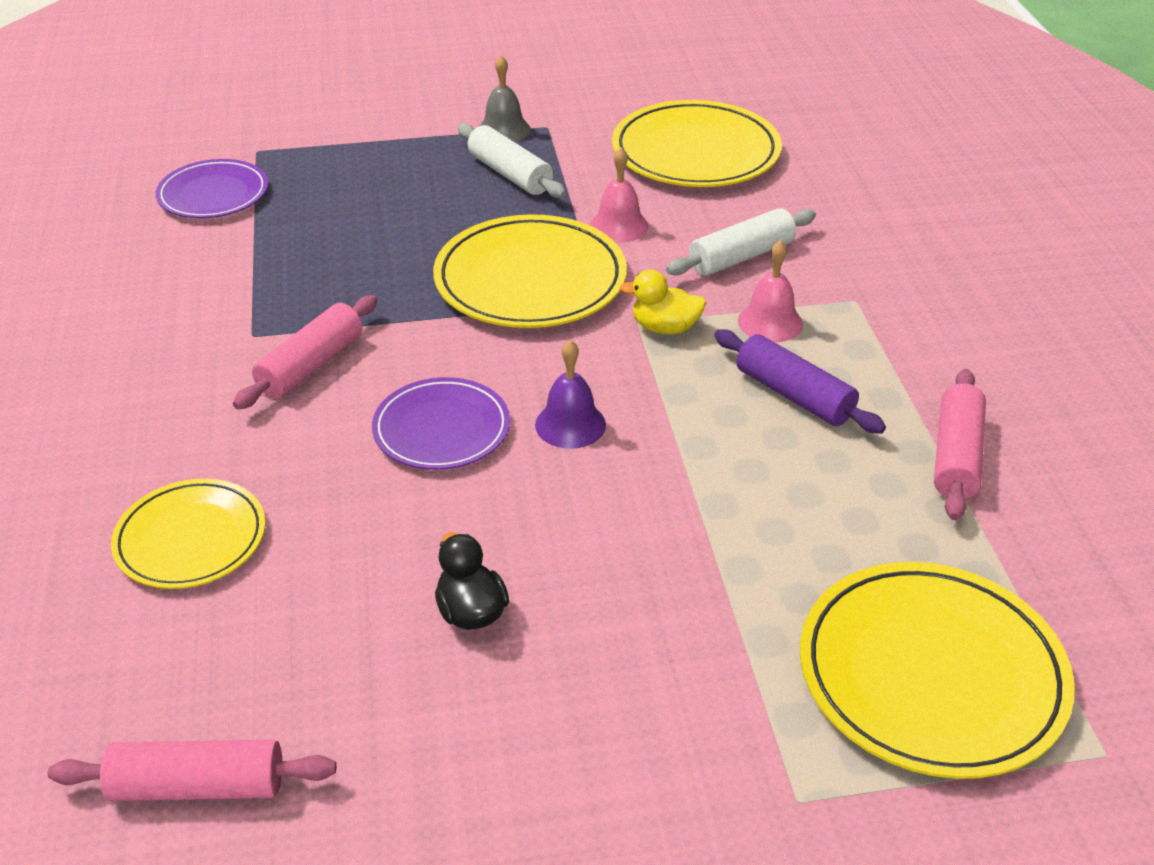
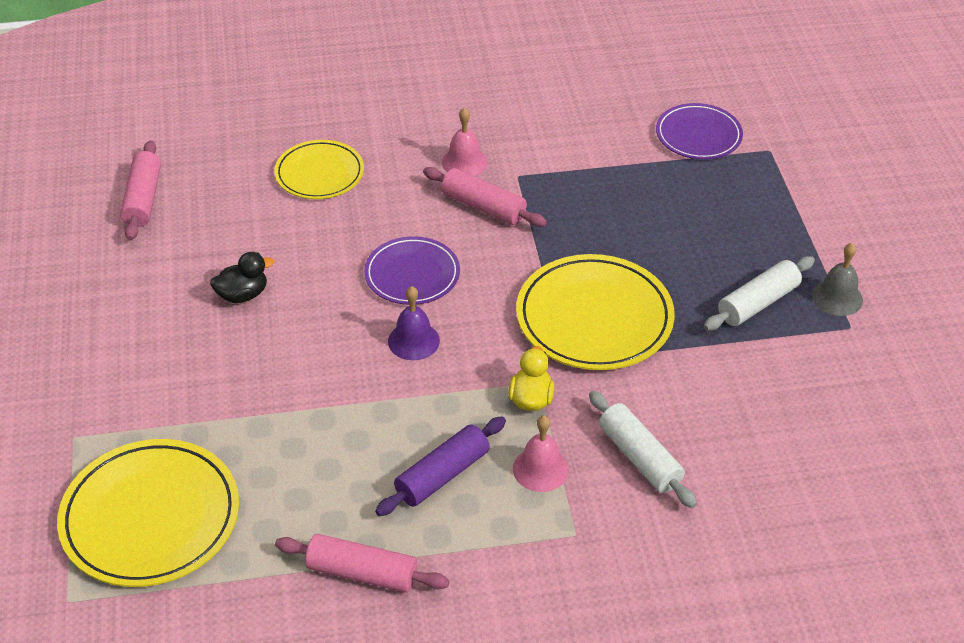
camera: 90 degrees right, 5 degrees up
(619, 226) = (681, 375): pink bell -> pink bell (464, 162)
(695, 152) = (823, 437): yellow plate -> none

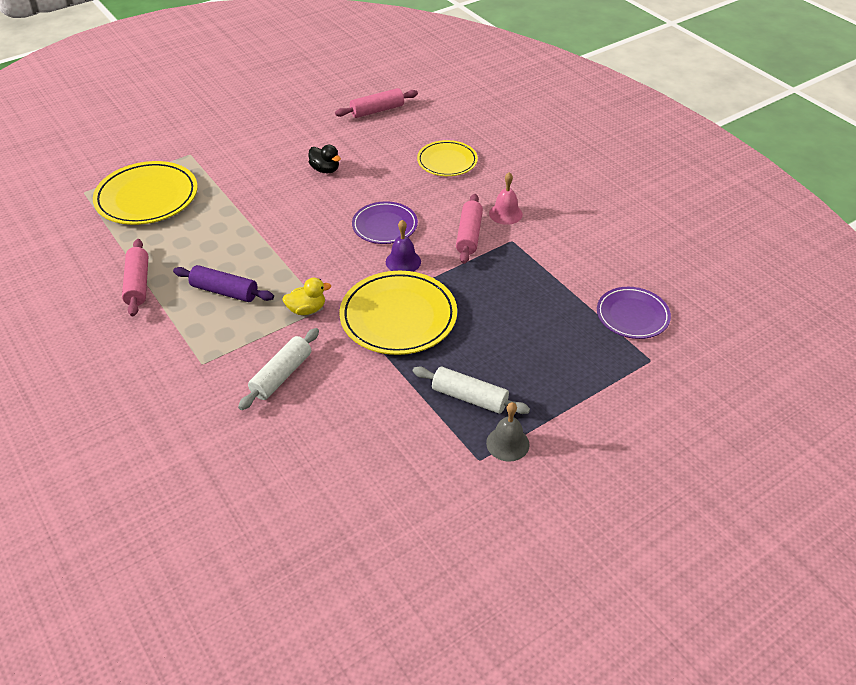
camera: 65 degrees right, 0 degrees up
(413, 341) = (328, 245): purple bell -> purple bell (403, 261)
(540, 469) = (249, 332): pink bell -> none

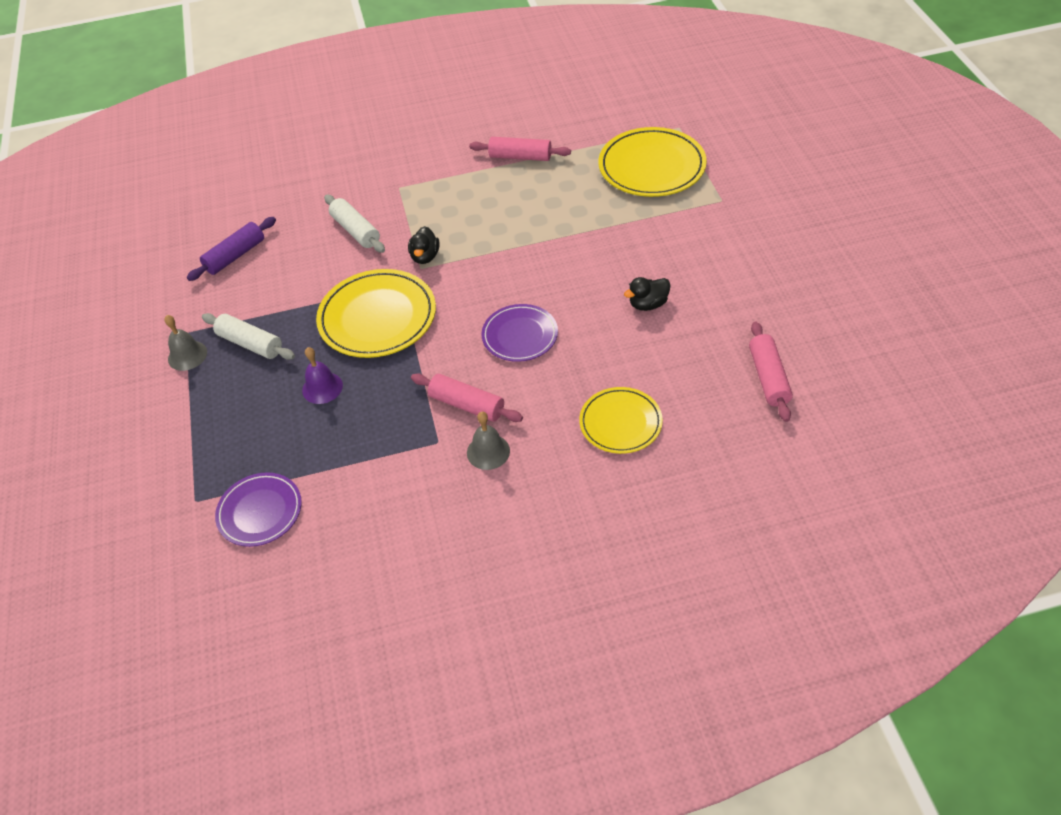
camera: 115 degrees right, 5 degrees up
(224, 291) = (480, 207): purple rolling pin -> purple rolling pin (235, 256)
(307, 309) = (425, 256): yellow duck -> black duck
(403, 261) = (453, 338): purple bell -> purple bell (322, 388)
(469, 397) = (250, 343): white rolling pin -> white rolling pin turned 75 degrees clockwise
(505, 213) = (488, 451): pink bell -> grey bell

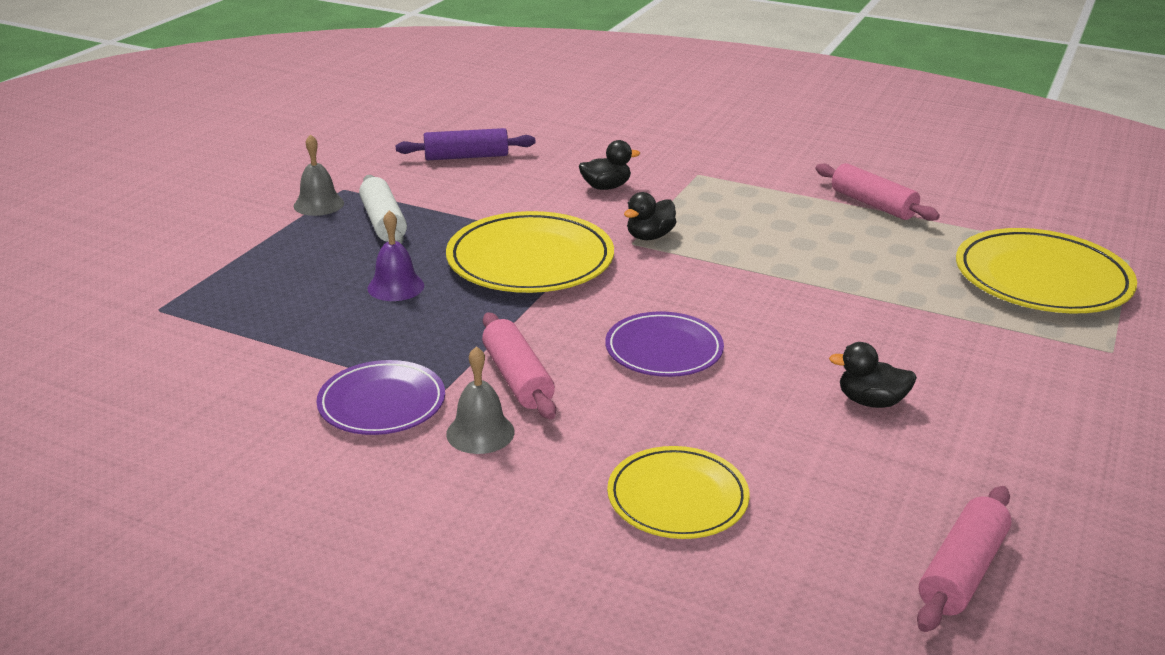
camera: 35 degrees right, 20 degrees down
(260, 512) = (193, 350): purple plate -> purple plate (382, 403)
(356, 231) = (606, 187): white rolling pin -> black duck

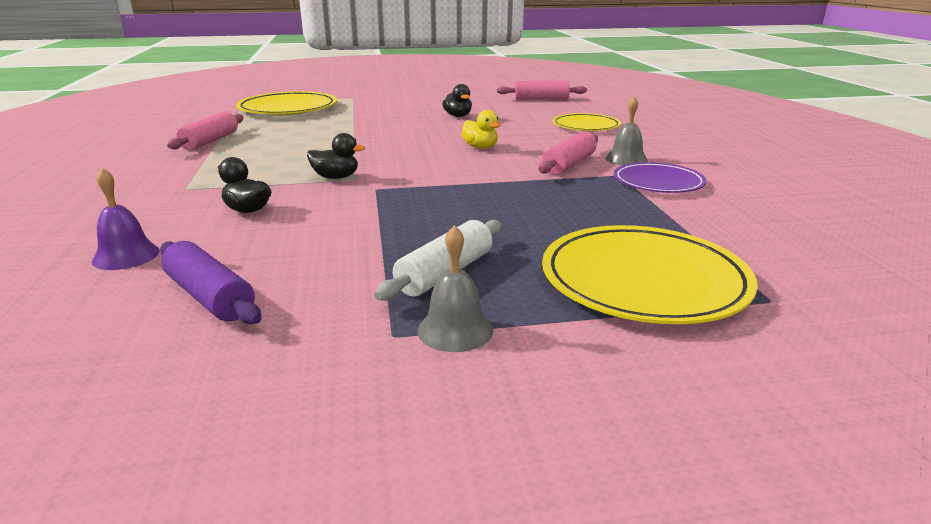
camera: 125 degrees left, 5 degrees down
(395, 286) = (542, 224): purple bell -> purple bell (126, 256)
(530, 260) = (428, 198): yellow plate -> yellow plate (643, 281)
(664, 350) = (480, 147): purple plate -> yellow duck

